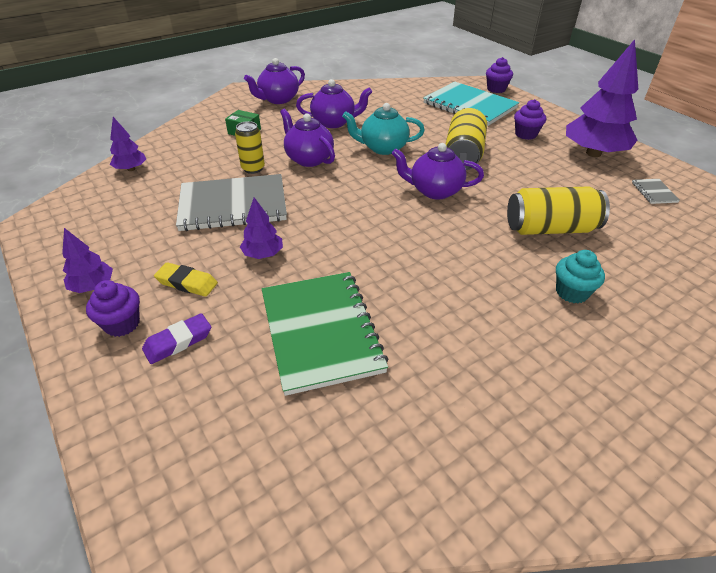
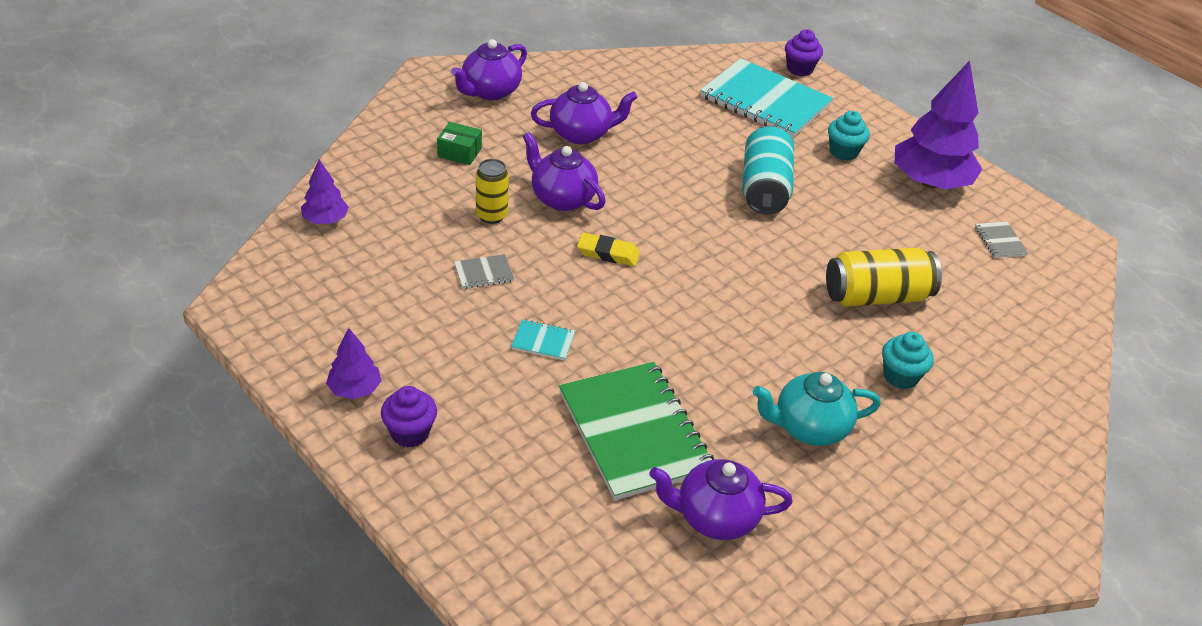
camera: 10 degrees left, 0 degrees up
(178, 341) = (481, 450): purple eraser -> none
(187, 283) = (464, 381): yellow eraser -> yellow eraser (608, 253)
(233, 205) = (484, 273): grey notebook -> grey notebook, size x0.40
(263, 254) = (543, 341): purple tree -> turquoise notebook
(383, 148) = (657, 178): turquoise teapot -> turquoise teapot (809, 428)
(434, 191) = (734, 245): purple teapot -> purple teapot (715, 517)
(463, 155) = (764, 188): yellow can -> turquoise can
(525, 134) = (843, 152): purple cupcake -> turquoise cupcake

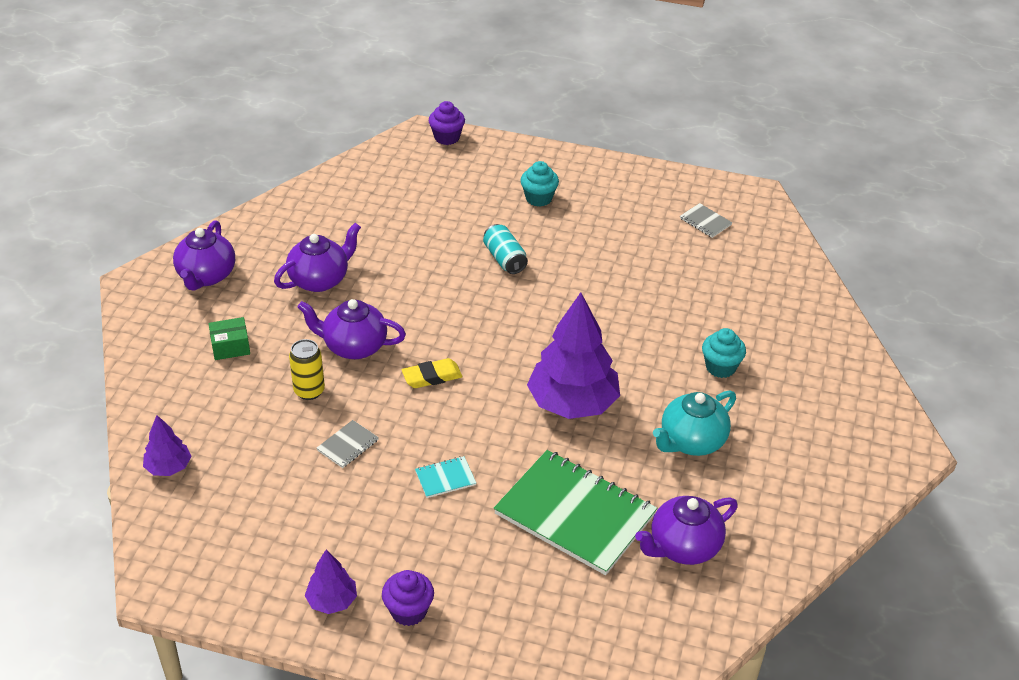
camera: 30 degrees left, 0 degrees up
(764, 188) = (504, 259): turquoise can -> turquoise can, size x0.62
(765, 101) = (443, 180): turquoise notebook -> none
(876, 296) = (656, 311): yellow can -> none
(930, 182) = (621, 195): purple tree -> purple tree (572, 403)

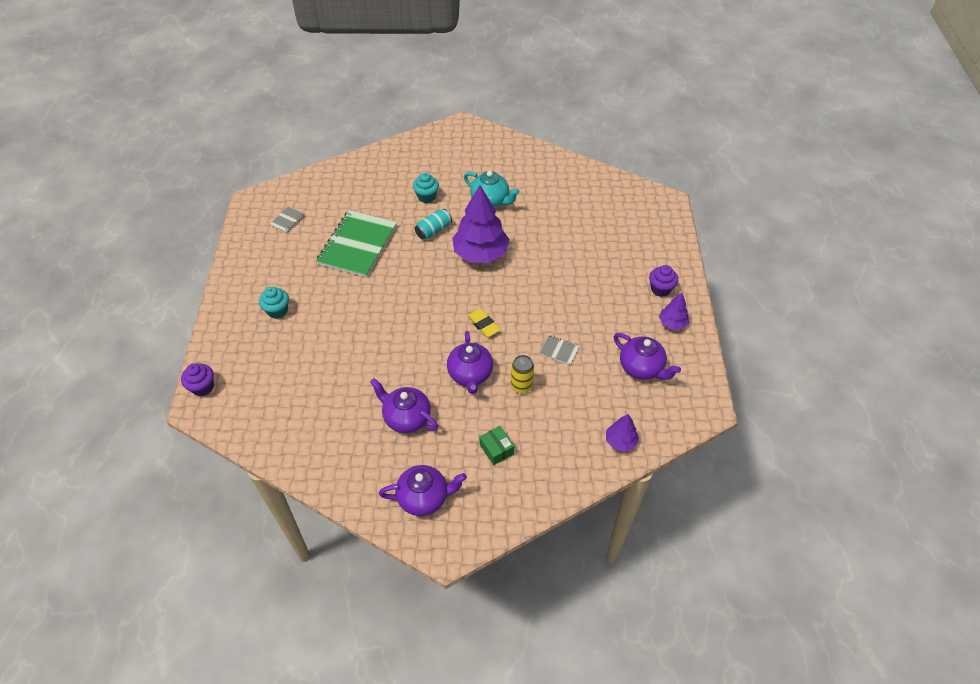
camera: 105 degrees left, 10 degrees up
(445, 478) = (563, 297): turquoise notebook -> none
(504, 259) = (353, 315): turquoise can -> turquoise can (433, 230)
(575, 514) = (563, 237): green notebook -> green notebook (357, 245)
(683, 547) = (565, 194): purple teapot -> purple teapot (641, 368)

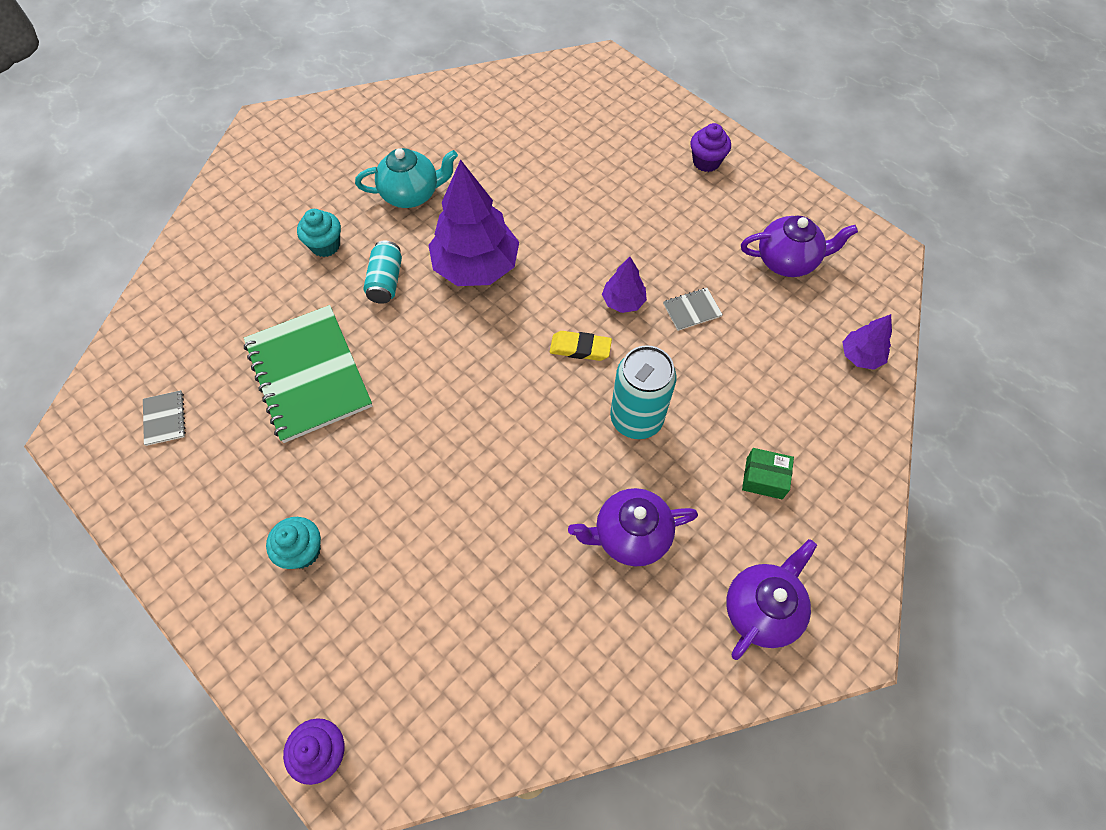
camera: 45 degrees left, 10 degrees up
(470, 374) = (636, 419): purple teapot -> turquoise can
(521, 386) = (703, 384): yellow can -> none
(672, 323) = (758, 189): purple tree -> purple tree (623, 301)

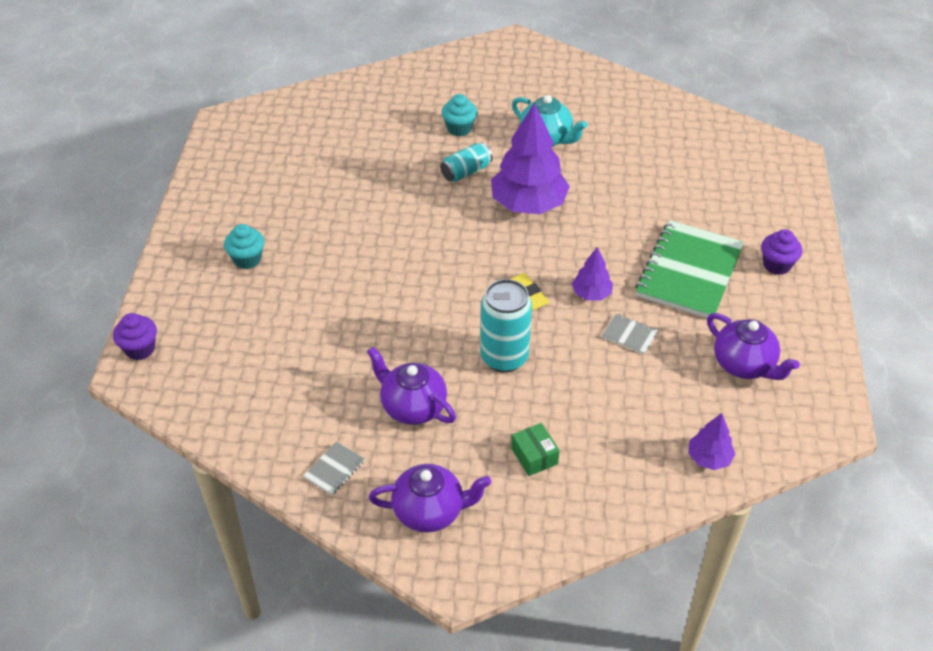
camera: 50 degrees right, 15 degrees down
(165, 418) = (269, 147): grey notebook -> grey notebook (334, 469)
(308, 374) = (361, 184): green notebook -> green notebook (689, 272)

